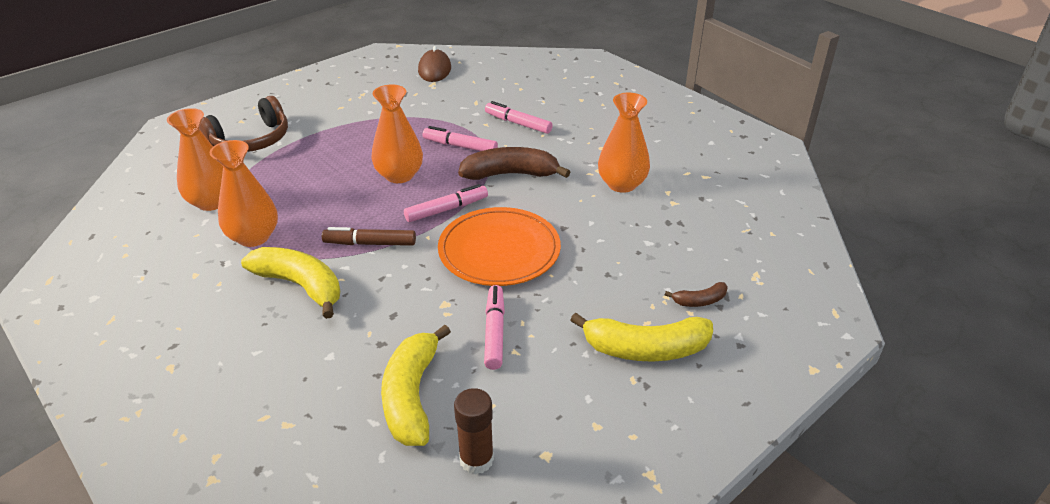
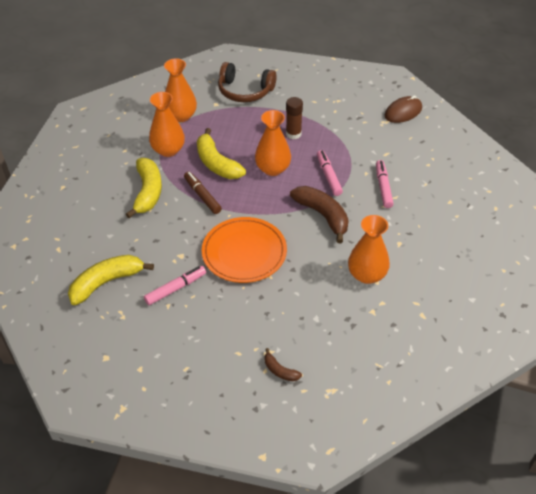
camera: 55 degrees right, 10 degrees up
(446, 209) = (260, 208): pink marker -> none
(476, 459) = (84, 331): brown glue stick -> brown glue stick (293, 134)
(645, 349) = (215, 363): yellow banana -> yellow banana (216, 163)

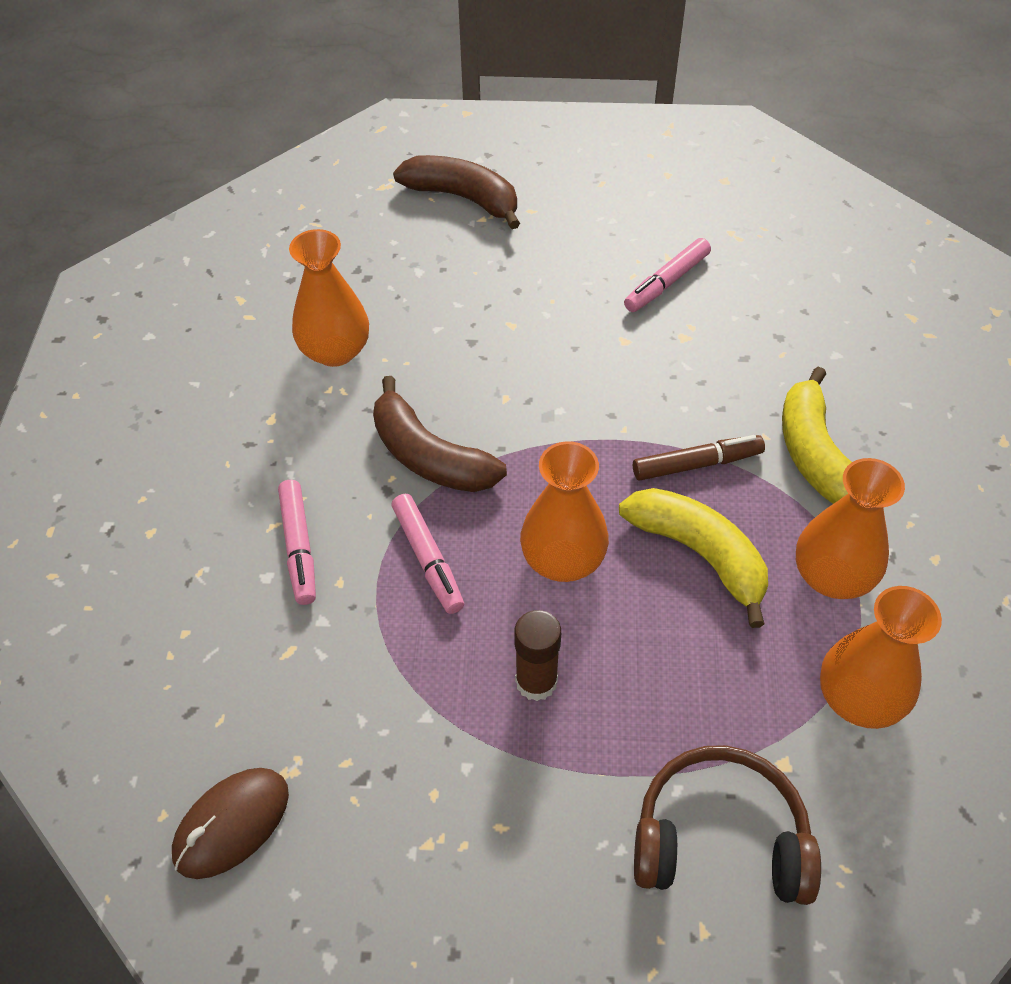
camera: 170 degrees right, 5 degrees up
(106, 282) = (789, 276): yellow banana -> none
(202, 196) = (697, 464): brown marker -> brown marker turned 60 degrees counterclockwise
(244, 252) = (569, 359): orange plate -> none
(280, 370) = (463, 198): brown banana -> brown banana, size x2.04

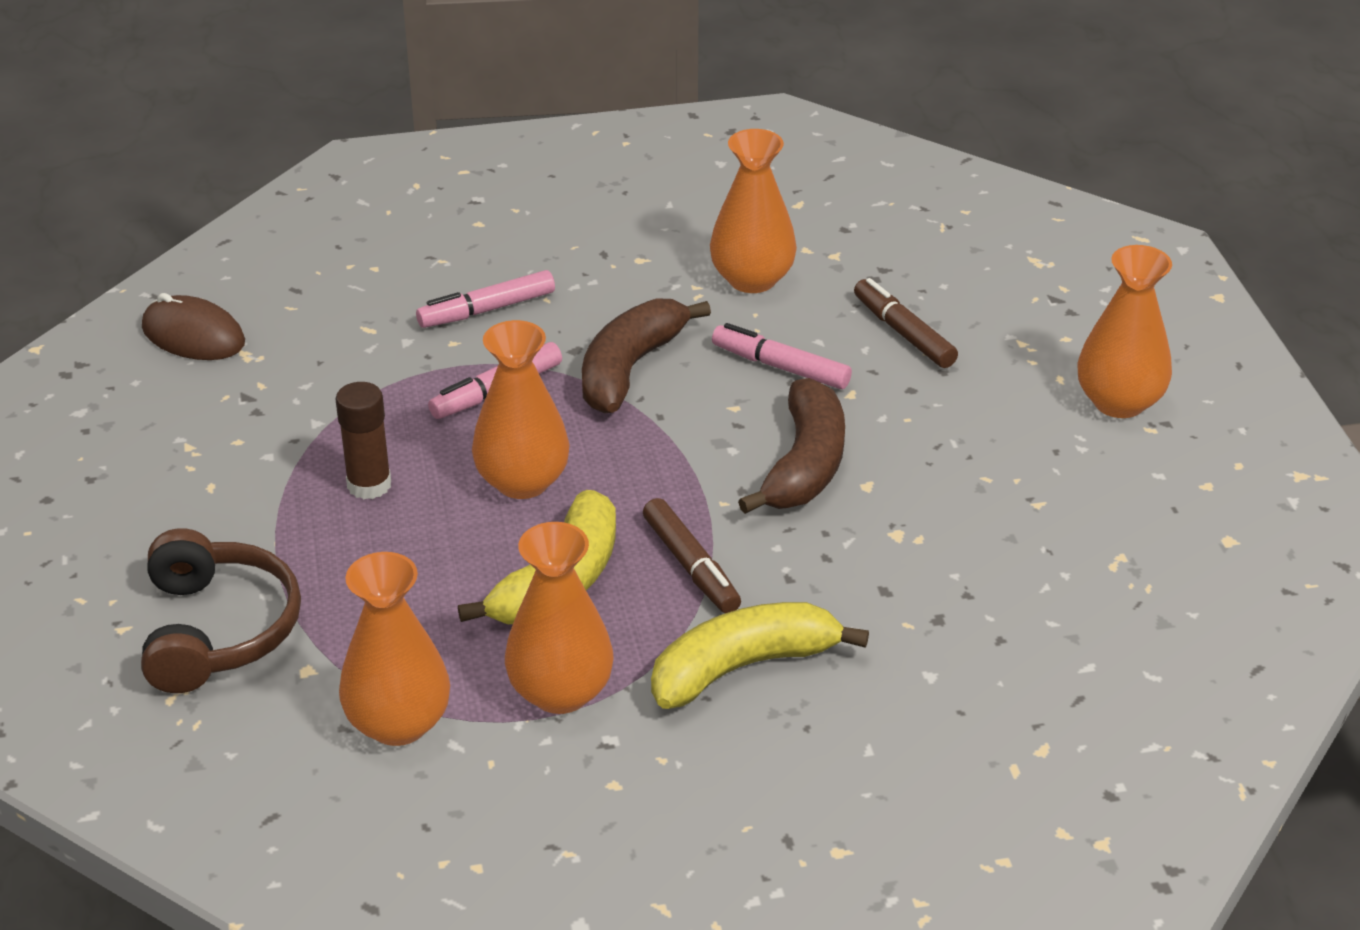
camera: 75 degrees right, 15 degrees down
(446, 278) = (903, 333): none -> brown marker
(463, 198) = (1050, 322): brown banana -> brown banana (805, 465)
(568, 189) = (1119, 402): none -> orange vase
(666, 282) = (988, 508): pink marker -> pink marker (780, 367)

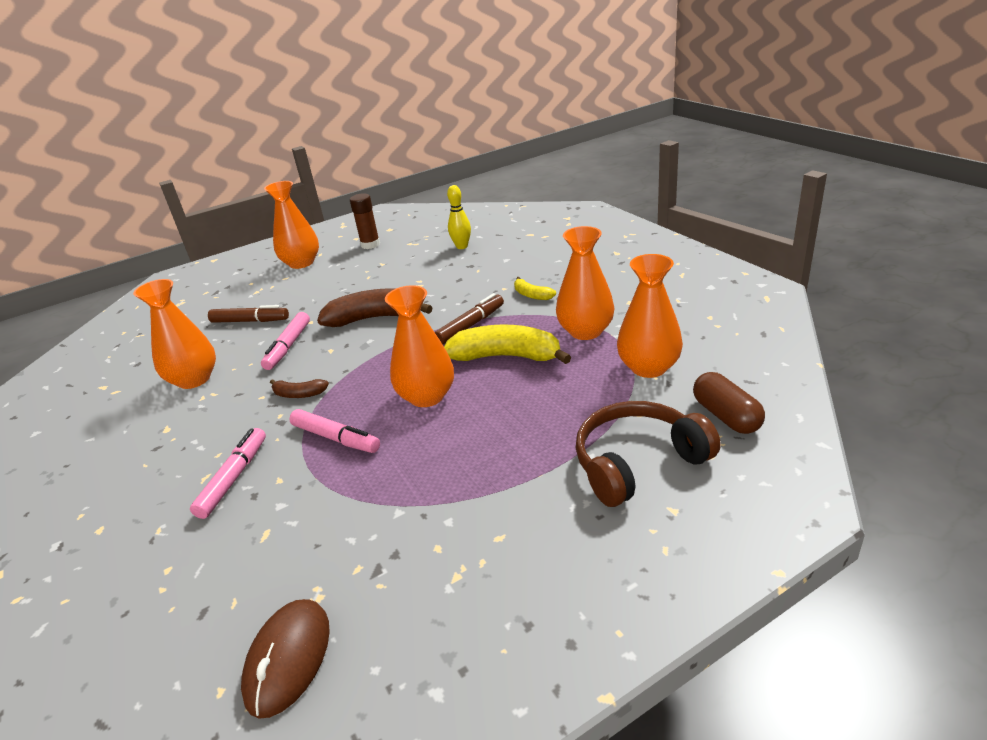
camera: 105 degrees left, 5 degrees down
(223, 751) = (726, 416): none -> brown capsule
(369, 485) = (458, 456): brown glue stick -> brown glue stick (370, 245)
(487, 310) = (234, 478): pink marker -> pink marker turned 120 degrees counterclockwise
(629, 369) = (299, 394): brown banana -> brown banana, size x0.49
(742, 667) = (532, 295): yellow banana -> yellow banana, size x0.49
(903, 333) = (250, 321): brown marker -> brown marker turned 120 degrees counterclockwise
(1045, 628) = (462, 246): none -> yellow bowling pin

